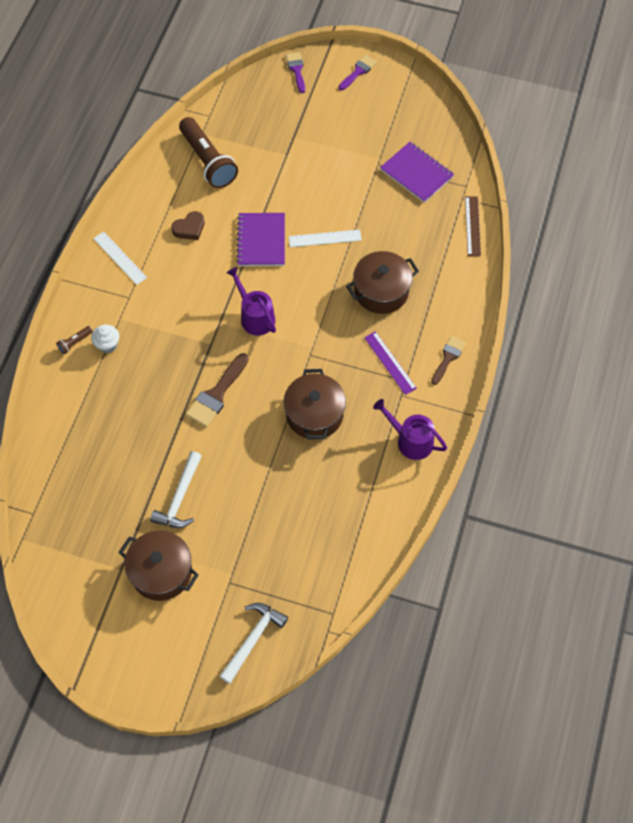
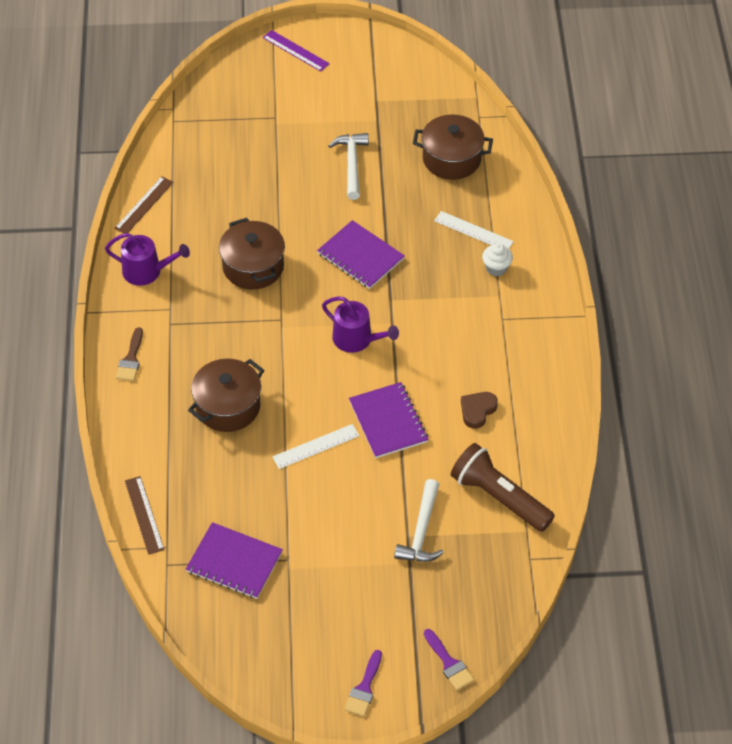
camera: 160 degrees right, 10 degrees down
(75, 342) = (531, 260): brown flashlight -> none
(119, 258) = (536, 355): white ruler -> white ruler (473, 231)
(161, 572) = (339, 108): brown pot -> brown pot (451, 159)
(217, 394) = (360, 256): brown brush -> purple notebook
(253, 639) = (236, 86): white hammer -> white hammer (421, 531)
(390, 363) = (192, 336): purple ruler -> purple ruler (296, 50)
(392, 515) = (144, 205): none -> brown ruler

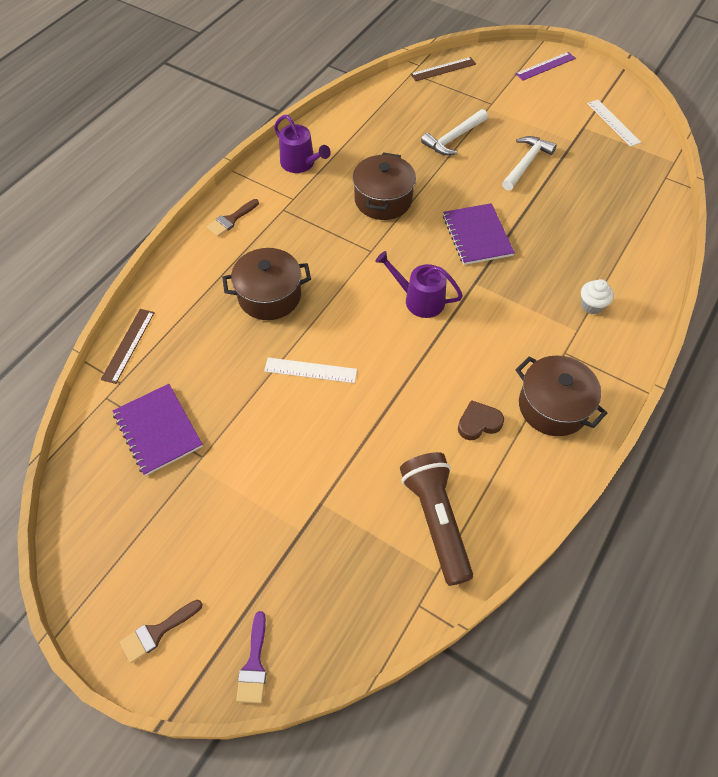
camera: 35 degrees right, 5 degrees up
(144, 205) = (340, 118): brown ruler -> brown ruler (443, 69)
(296, 50) = (545, 66): purple ruler -> purple ruler turned 75 degrees clockwise
(356, 339) = (419, 300): purple watering can -> purple watering can turned 135 degrees clockwise
(364, 688) = (157, 632): purple brush -> brown brush
(388, 421) = (390, 385): purple notebook -> none
(421, 531) = (337, 507): white hammer -> white hammer (453, 138)
(451, 159) = (616, 198): brown pot -> brown pot (553, 406)
(473, 231) = (593, 264): white ruler -> white ruler (613, 122)

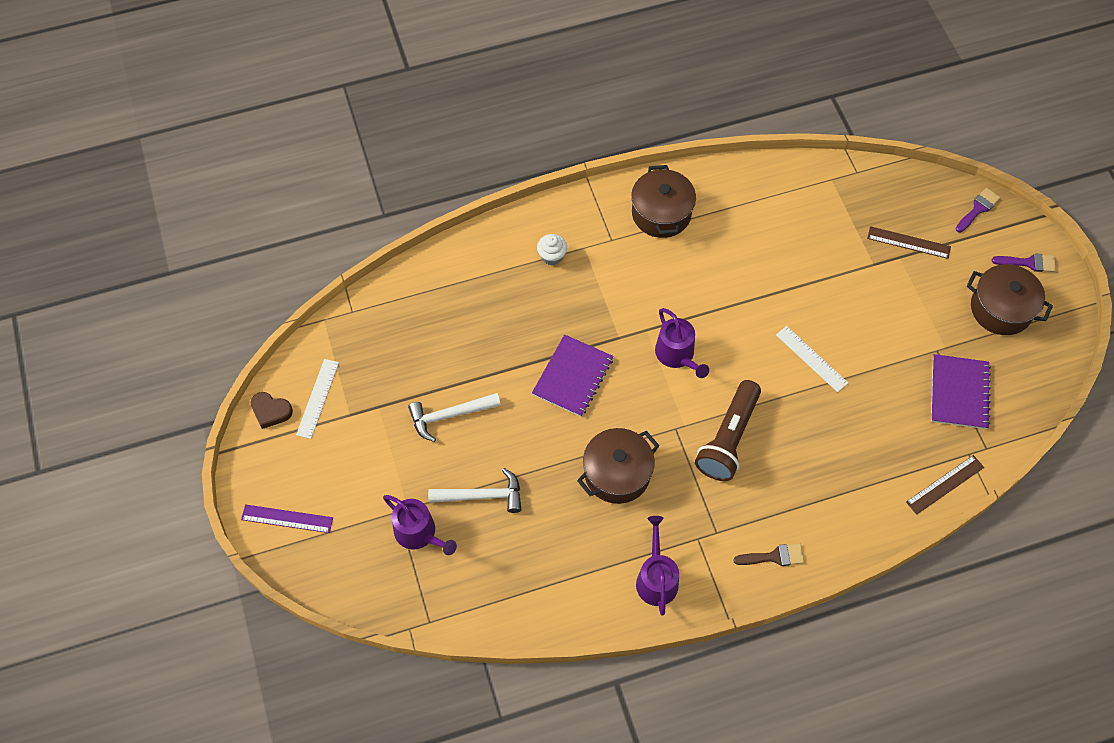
camera: 140 degrees left, 5 degrees up
(157, 632) = (1028, 263): brown brush -> purple brush
(269, 296) = (796, 447): brown pot -> brown pot (1001, 309)
(436, 520) = (807, 204): brown flashlight -> brown flashlight (728, 438)
(443, 69) = (392, 600): brown ruler -> brown ruler (908, 242)
(467, 101) = (419, 533): none -> purple watering can
(478, 423) = (723, 239): brown heart -> brown heart (271, 411)

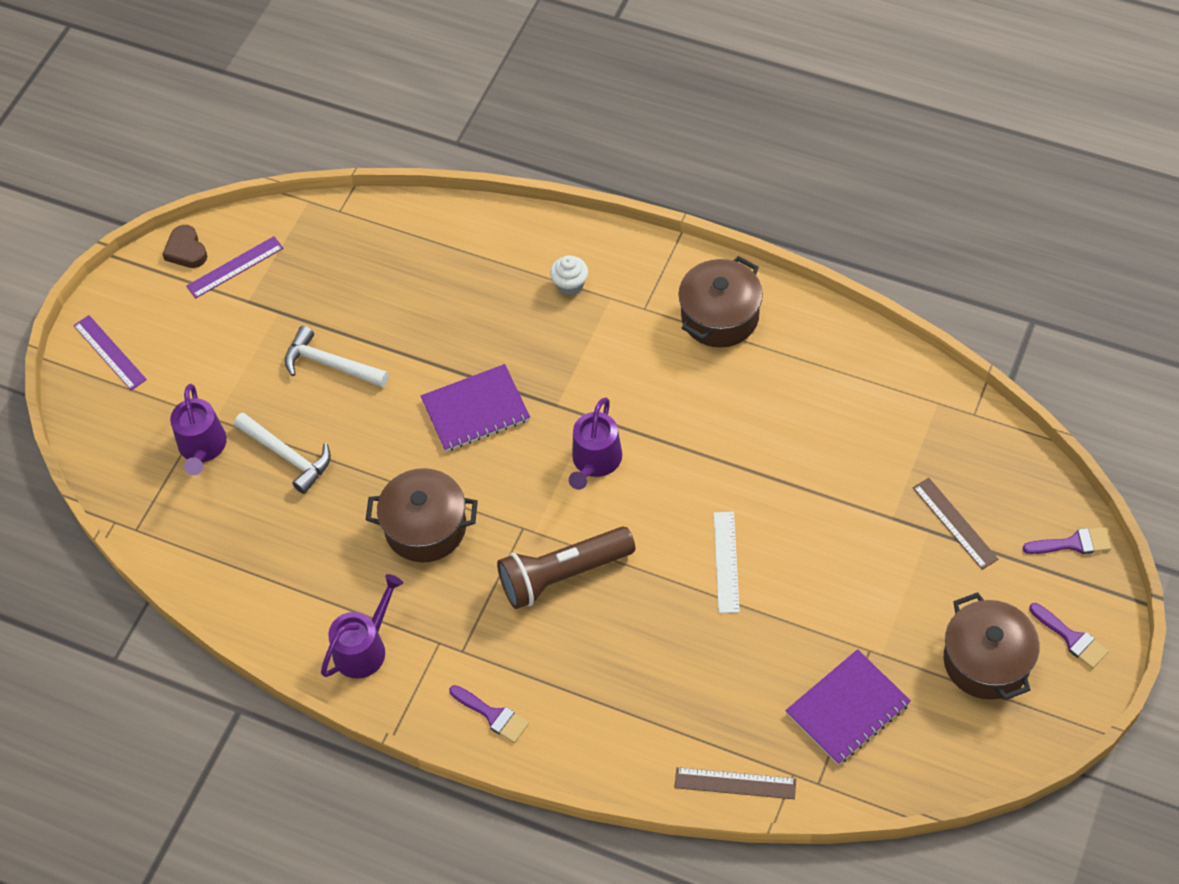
camera: 45 degrees right, 5 degrees down
(317, 398) = (235, 267): white ruler -> purple ruler
(774, 556) = (492, 715): brown brush -> purple brush

